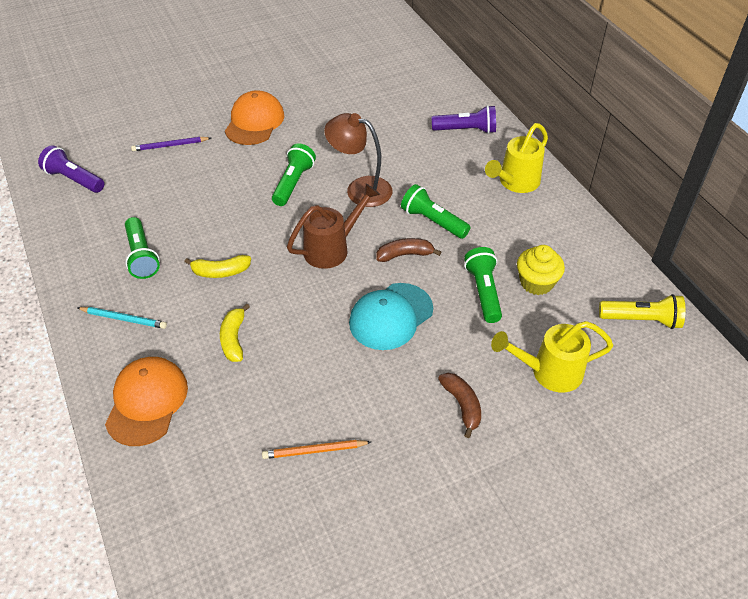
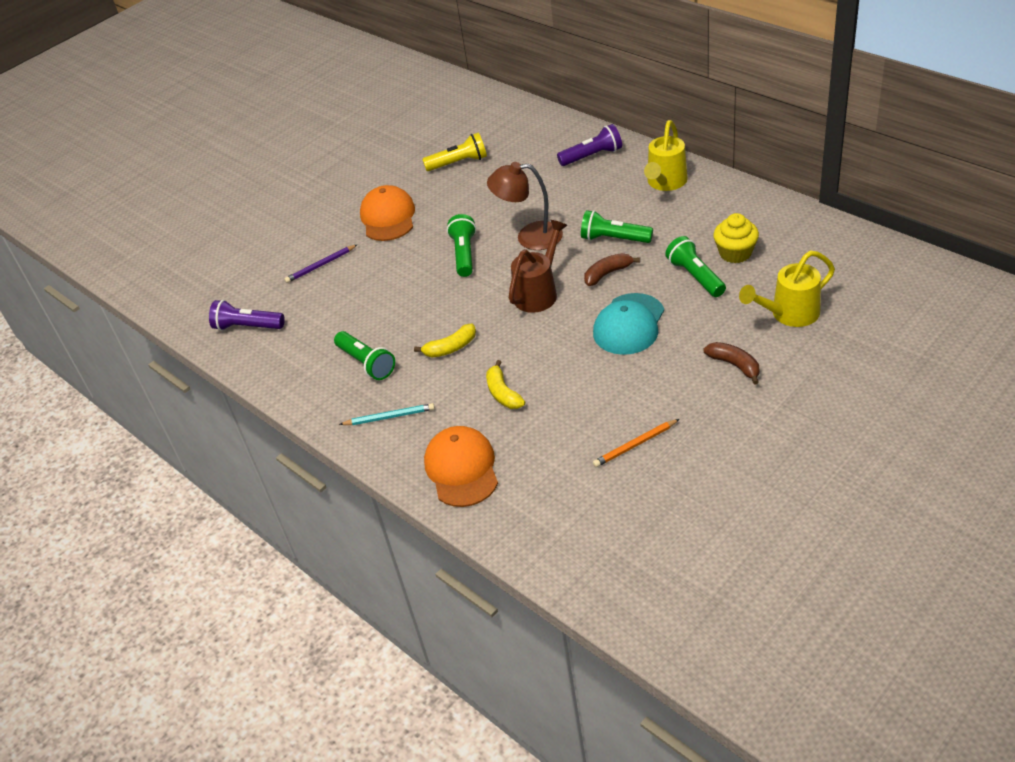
camera: 15 degrees left, 5 degrees down
(642, 320) = (839, 248): yellow flashlight -> yellow flashlight (459, 163)

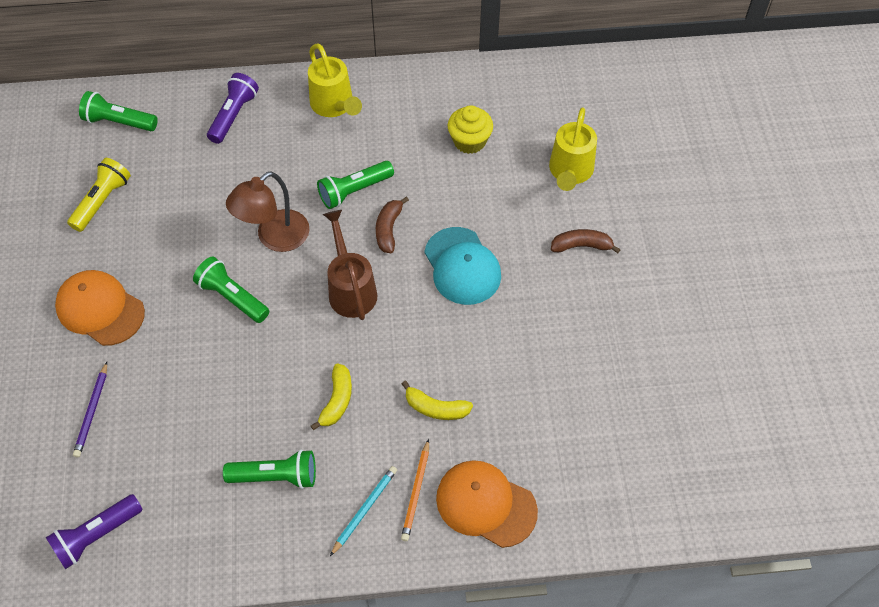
camera: 55 degrees left, 15 degrees up
(635, 445) = (590, 371): orange pencil -> orange pencil (416, 492)
(695, 276) = (463, 184): green flashlight -> green flashlight (119, 122)

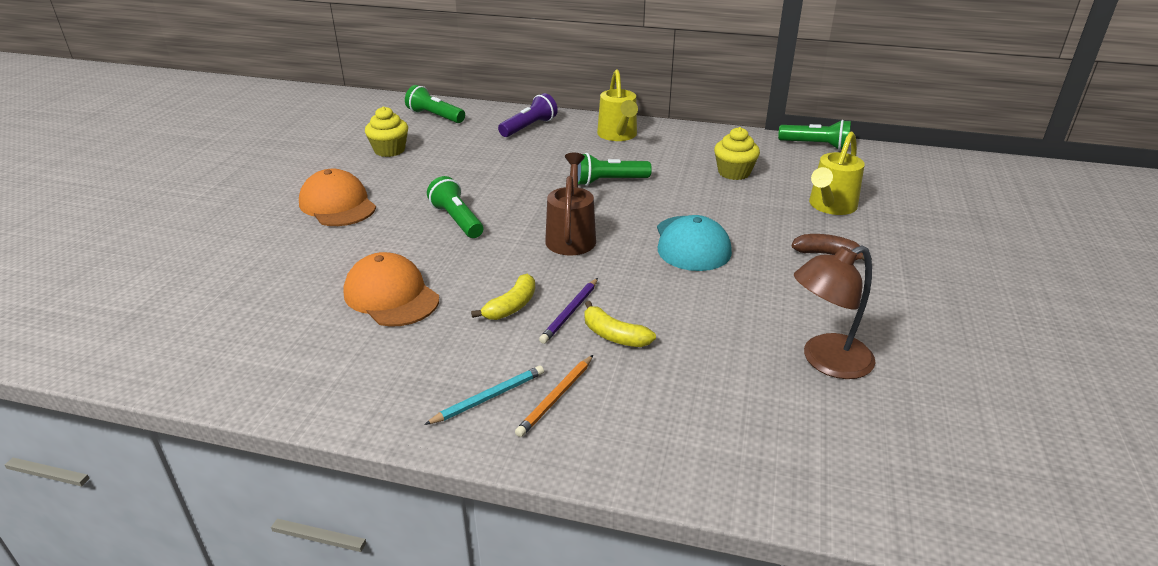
camera: 20 degrees right, 25 degrees down
(92, 411) = (277, 262): purple pencil -> purple pencil (570, 312)
(96, 535) = (204, 346): purple flashlight -> none
(102, 201) = (389, 150): yellow flashlight -> yellow cupcake
(274, 238) = (519, 194): brown lamp -> brown lamp (826, 361)
(276, 476) = (412, 347): green flashlight -> green flashlight (816, 145)
(389, 229) = (629, 208): brown banana -> none
(485, 504) = (634, 430): orange cap -> orange cap (391, 296)

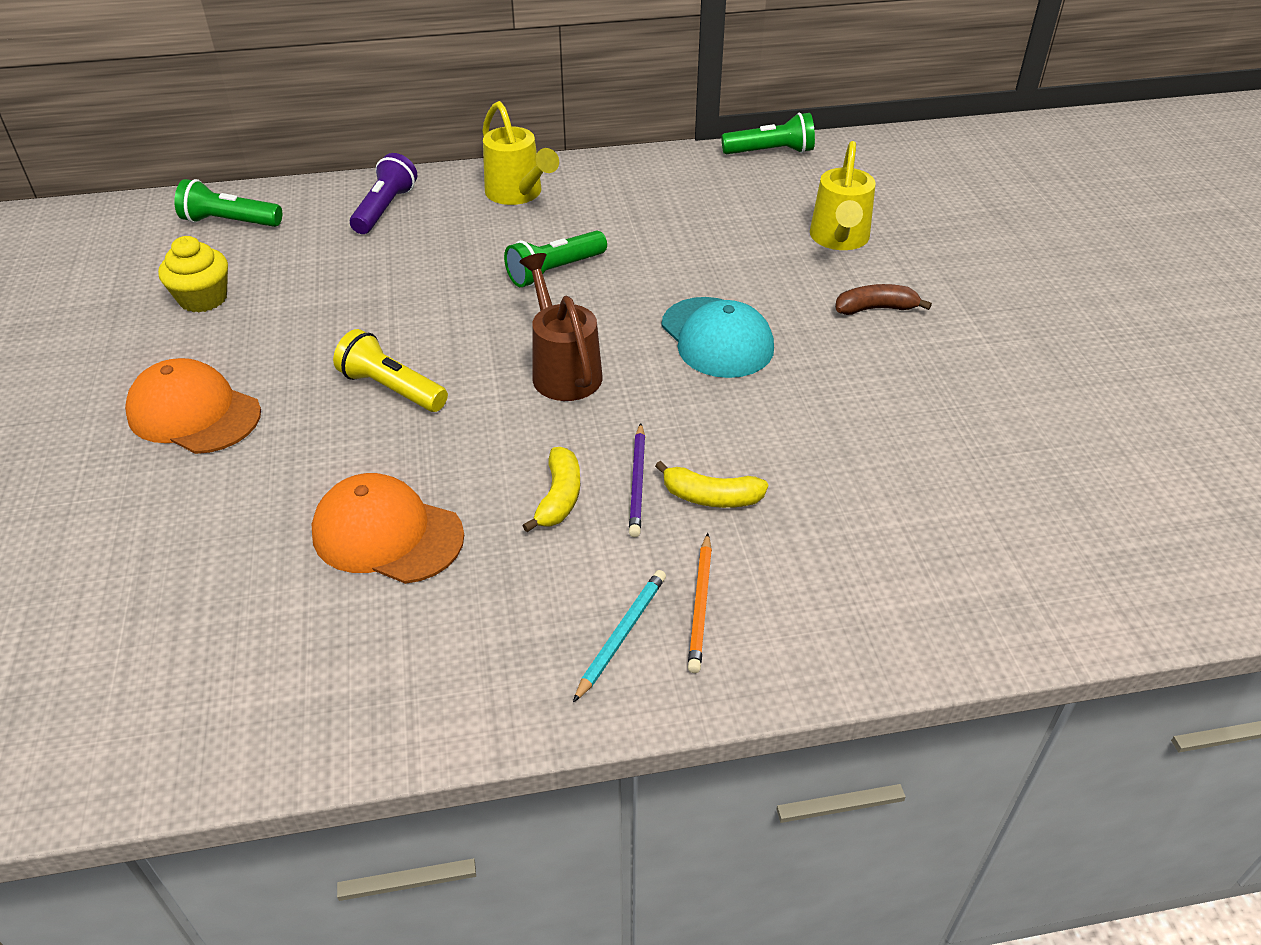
camera: 25 degrees left, 10 degrees up
(457, 220) = (391, 388): green flashlight -> yellow flashlight
(734, 172) = (700, 217): yellow cupcake -> none
(826, 361) = (956, 452): brown lamp -> none

